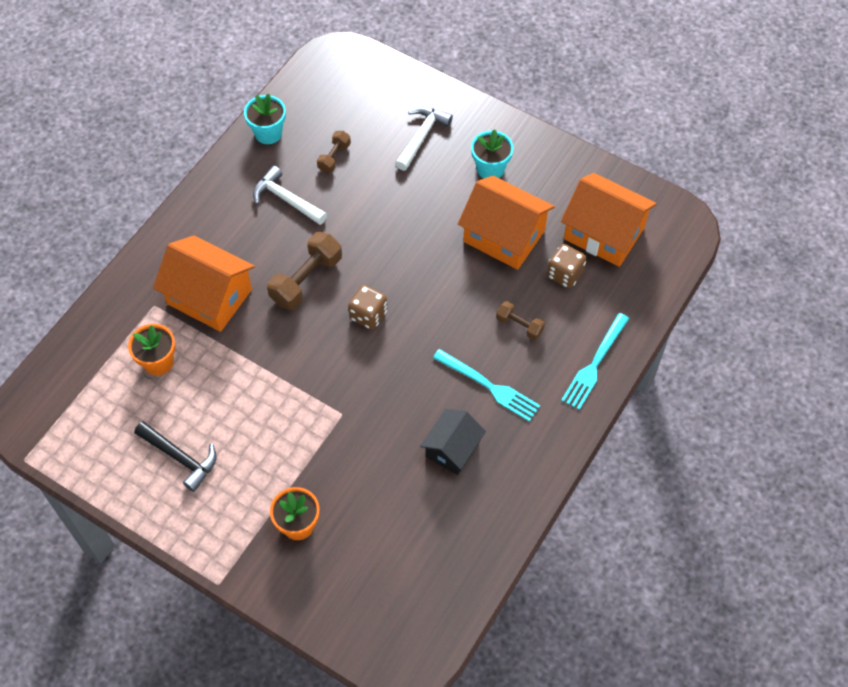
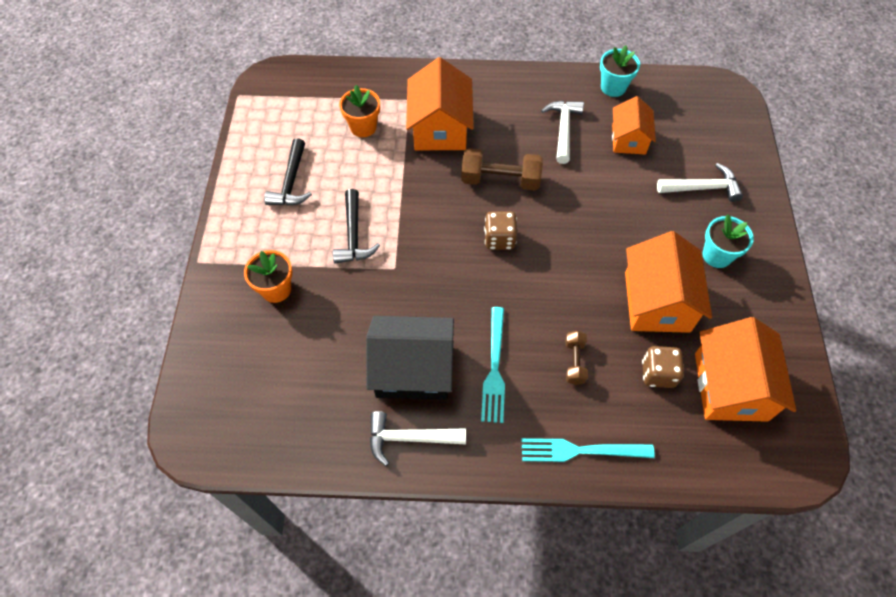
camera: 60 degrees right, 0 degrees up
(283, 431) = (353, 235): none -> black hammer
(334, 157) = (628, 139): brown dumbbell -> orange house
(452, 449) = (413, 370): black house -> black house, size x1.60
(512, 482) = (409, 438): none -> white hammer

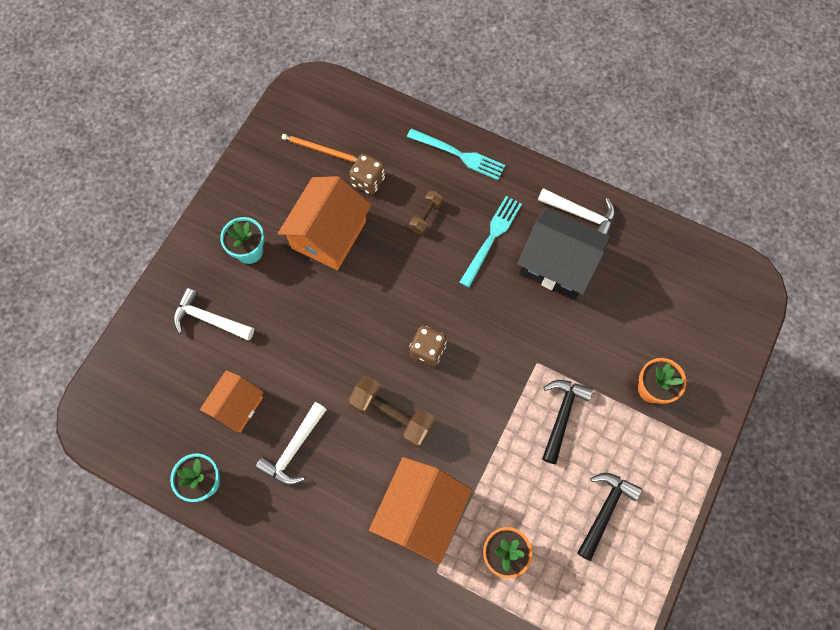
camera: 155 degrees left, 10 degrees up
(730, 386) = (321, 150): orange house -> orange pencil

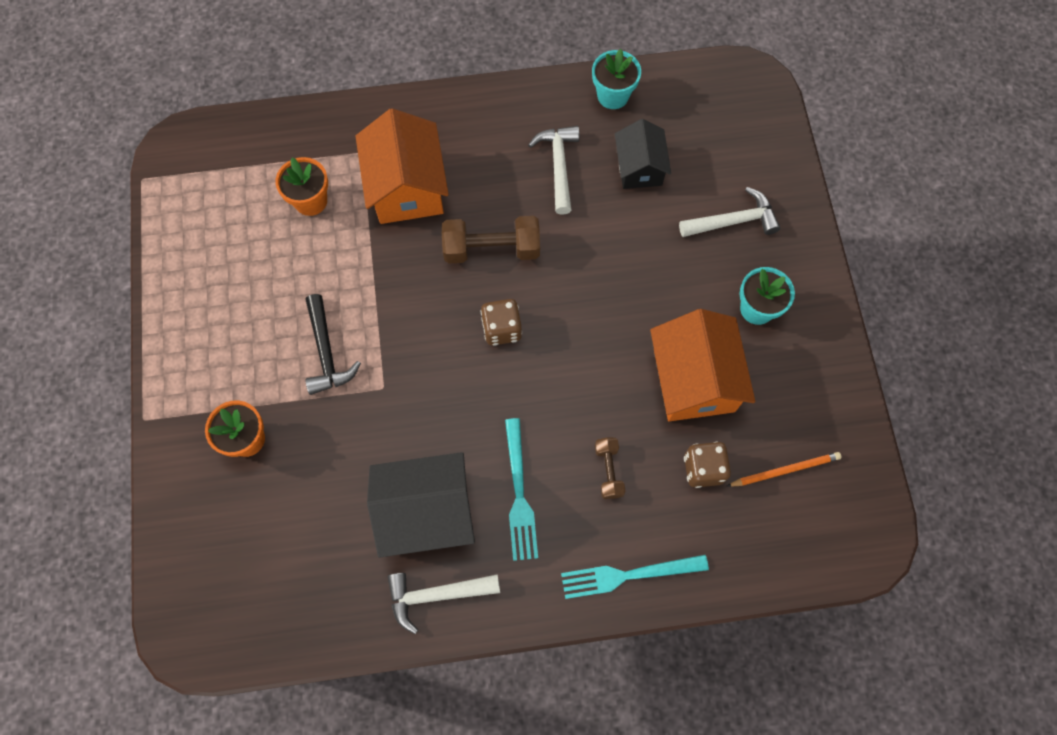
camera: 145 degrees right, 0 degrees up
(237, 406) = (639, 167): orange house -> black house
(605, 510) = (236, 293): black hammer -> none

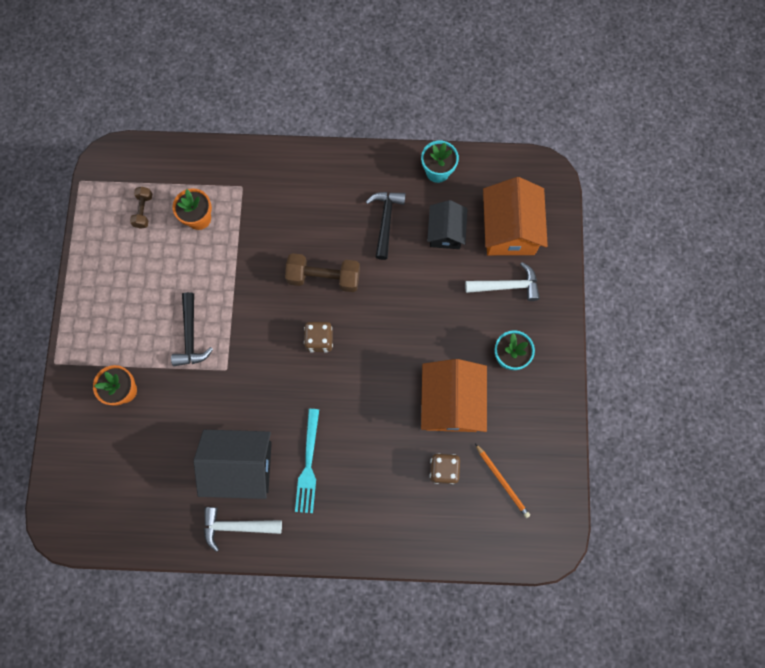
camera: 10 degrees right, 5 degrees up
(406, 187) = (270, 219): orange house -> orange house (509, 229)
(558, 165) = (385, 220): white hammer -> black hammer
(608, 470) = (375, 459): brown dumbbell -> brown dumbbell (143, 211)
(627, 575) = (373, 537): turquoise fork -> none
(784, 470) = (502, 481): orange pencil -> orange pencil turned 60 degrees clockwise

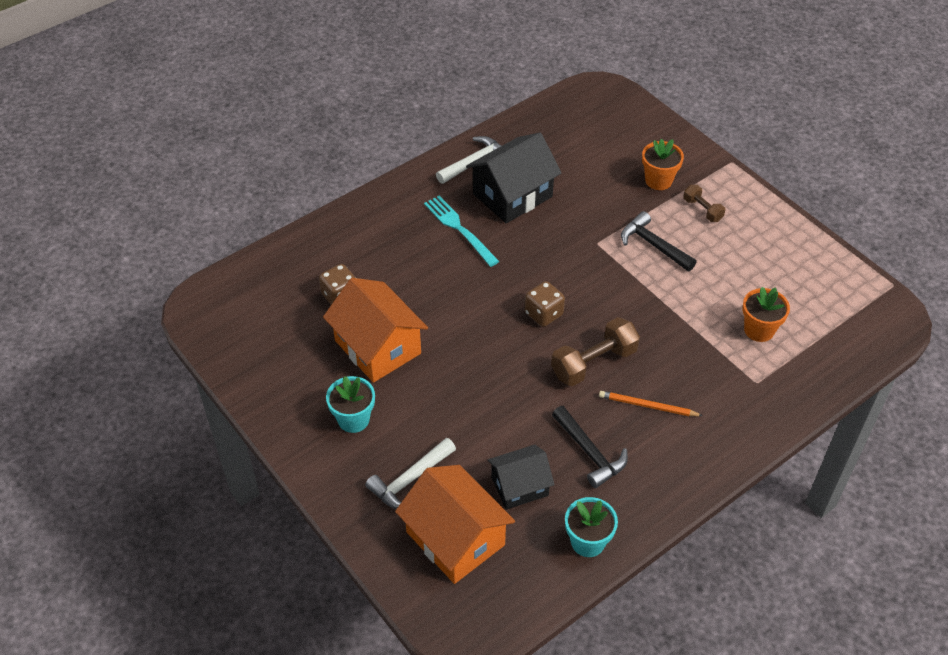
camera: 140 degrees right, 25 degrees down
(143, 211) = (811, 302): brown dumbbell -> brown dumbbell (702, 210)
(445, 232) = (519, 486): black house -> black house turned 75 degrees counterclockwise
(502, 481) = (279, 321): orange pencil -> orange pencil (648, 406)

